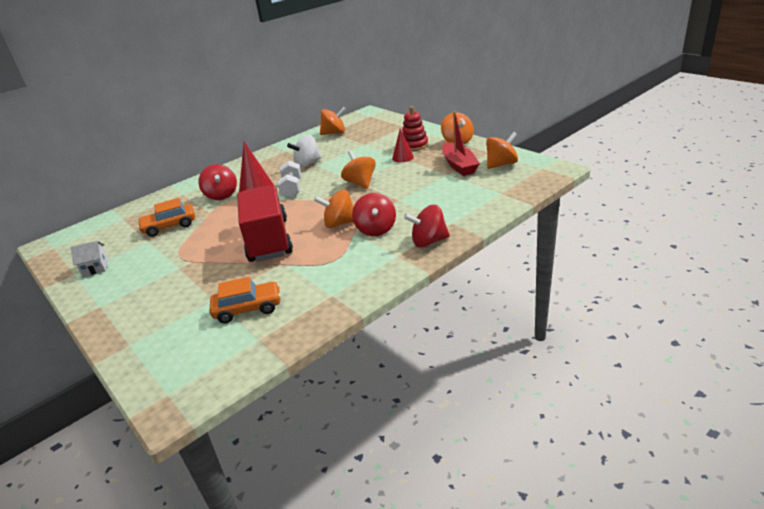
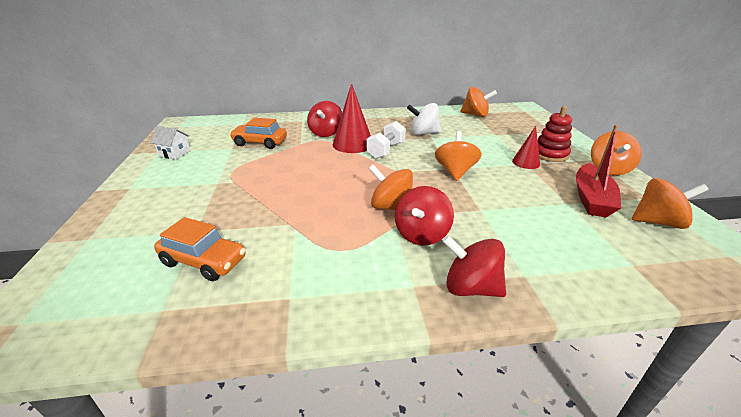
camera: 30 degrees right, 0 degrees up
(268, 240) = (310, 192): red truck -> none

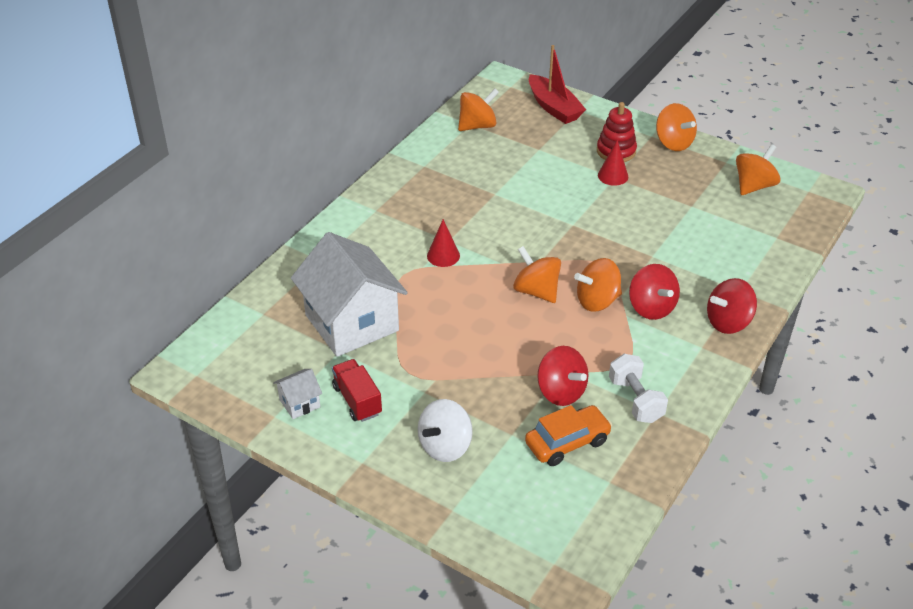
camera: 50 degrees left, 10 degrees up
(190, 166) = (357, 400): none -> red truck
(260, 143) = (352, 323): orange car -> white house
(326, 133) = (387, 260): red spinning top -> red spinning top (561, 392)
(353, 144) = (443, 255): red cone -> red cone, size x0.59
(386, 150) = (487, 242): white dumbbell -> white dumbbell (635, 400)
(423, 133) = (478, 192): white spinning top -> white spinning top (445, 446)
(455, 172) = (581, 227): orange spinning top -> orange spinning top (536, 291)
(591, 198) = (699, 189): red boat -> red boat (554, 107)

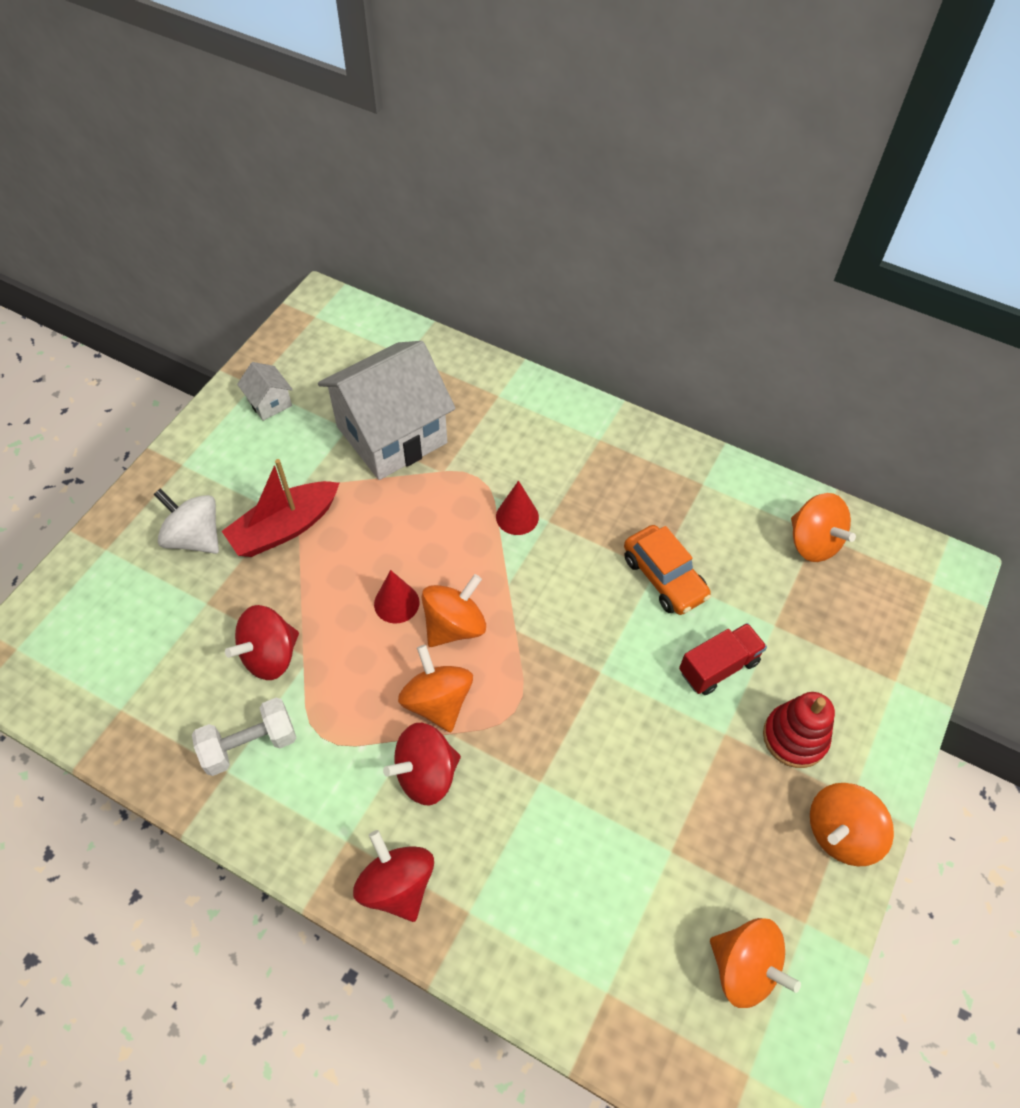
camera: 85 degrees right, 15 degrees up
(357, 400) = (270, 451): red truck -> red truck (718, 667)
(554, 107) = (891, 645): red boat -> red boat (285, 528)
(567, 442) = (186, 662): orange car -> orange car (664, 577)
(613, 176) = (727, 730): red cone -> red cone (396, 603)

